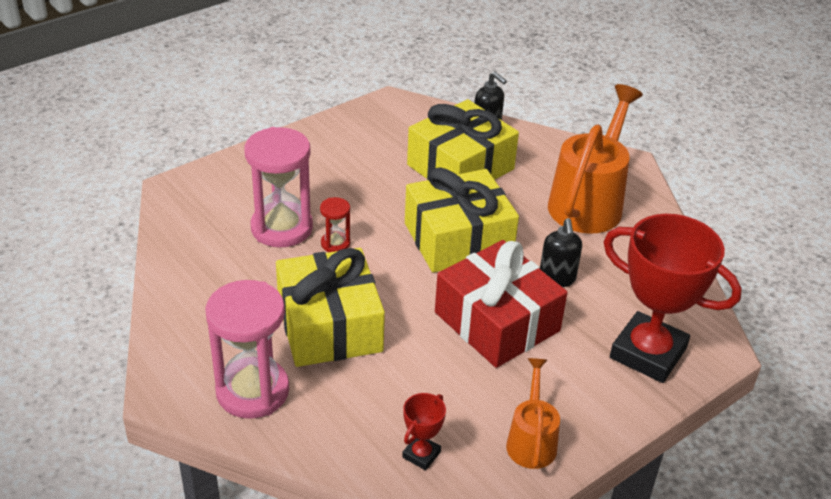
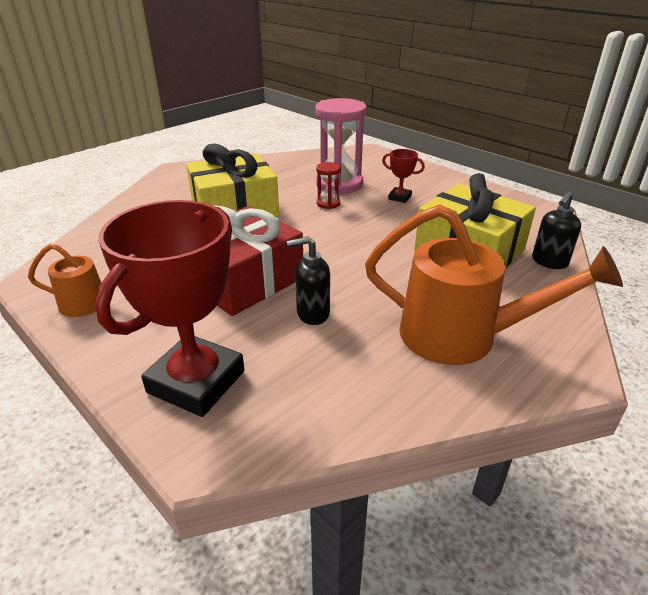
camera: 85 degrees right, 5 degrees down
(252, 391) = (172, 191): pink hourglass -> none
(421, 455) = (95, 252): red trophy -> red trophy (399, 197)
(458, 239) = (355, 254): yellow gift -> none

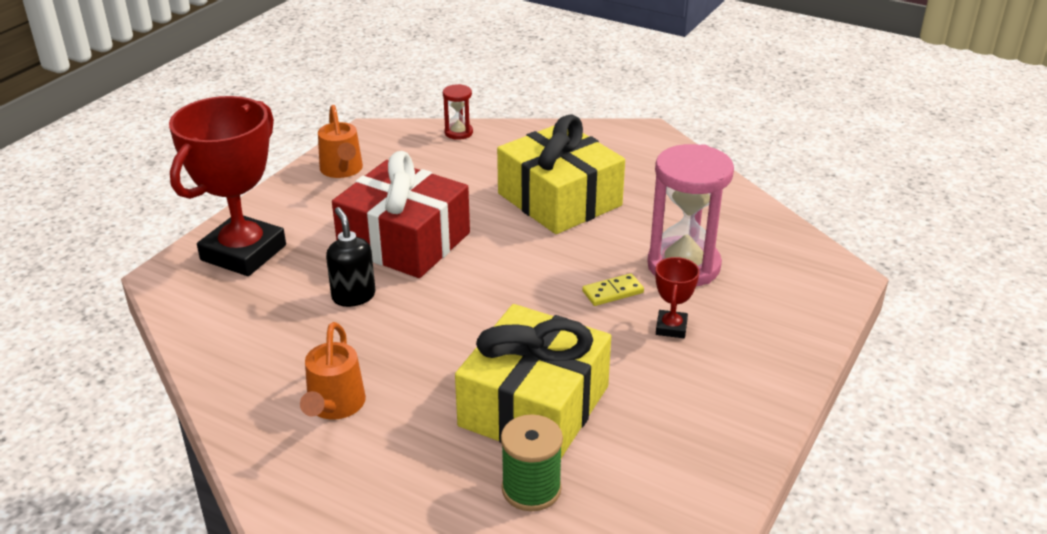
camera: 75 degrees right, 0 degrees up
(196, 382) = (243, 253): red trophy -> red trophy turned 75 degrees counterclockwise
(328, 203) = (614, 266): red hourglass -> red hourglass (458, 133)
(356, 208) = (612, 292): none -> yellow domino
(463, 337) = (334, 406): orange watering can -> orange watering can, size x0.54
(549, 262) = (531, 489): black soap dispenser -> green spool

